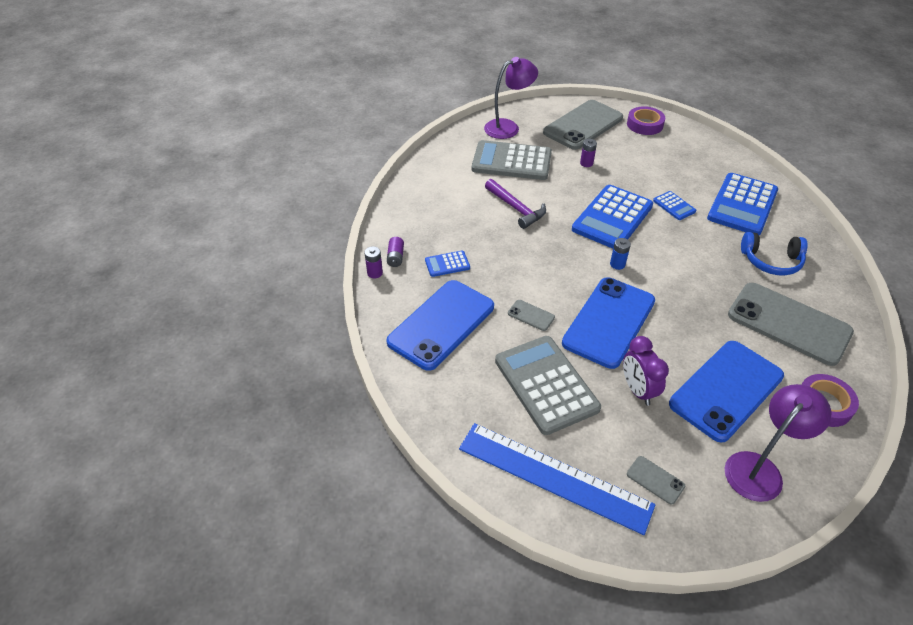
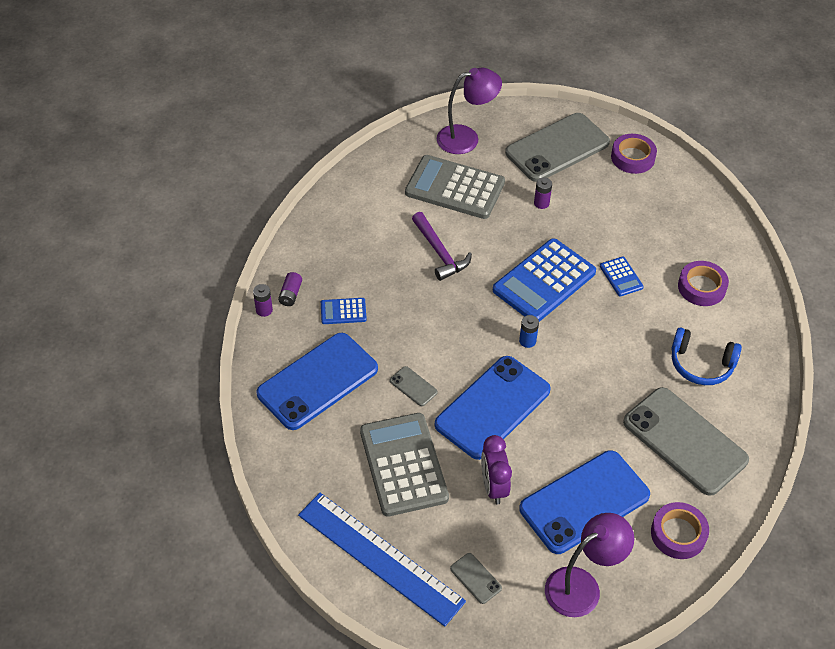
camera: 10 degrees right, 5 degrees up
(742, 205) = (701, 287): blue calculator -> purple tape

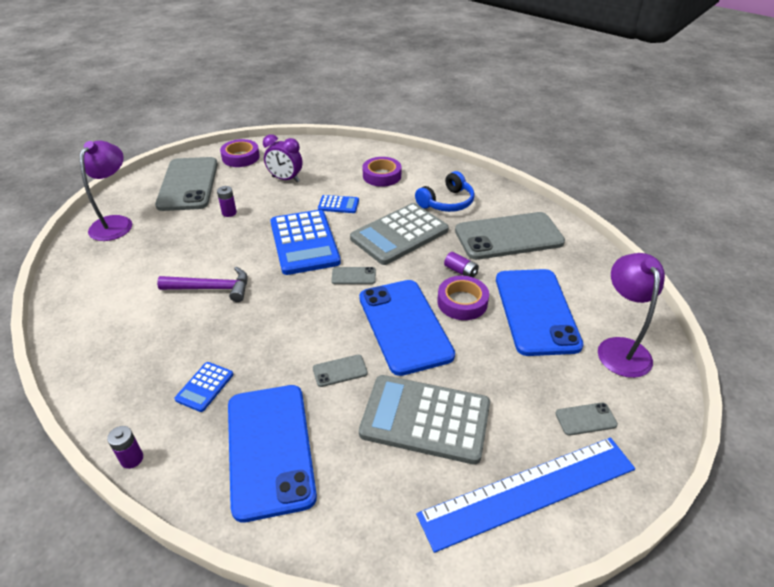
camera: 60 degrees left, 10 degrees down
(290, 294) = (138, 423): purple battery -> purple battery (461, 271)
(455, 188) = (156, 251): grey calculator -> grey calculator (399, 234)
(493, 487) = (489, 362): purple clock -> purple clock (285, 179)
(527, 341) = (353, 276): blue battery -> grey phone
(678, 534) = (591, 274): purple tape -> purple tape (462, 302)

